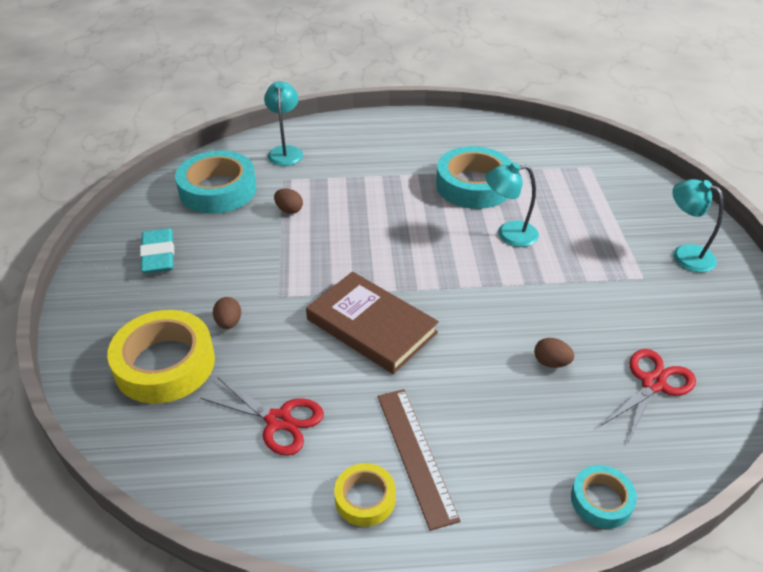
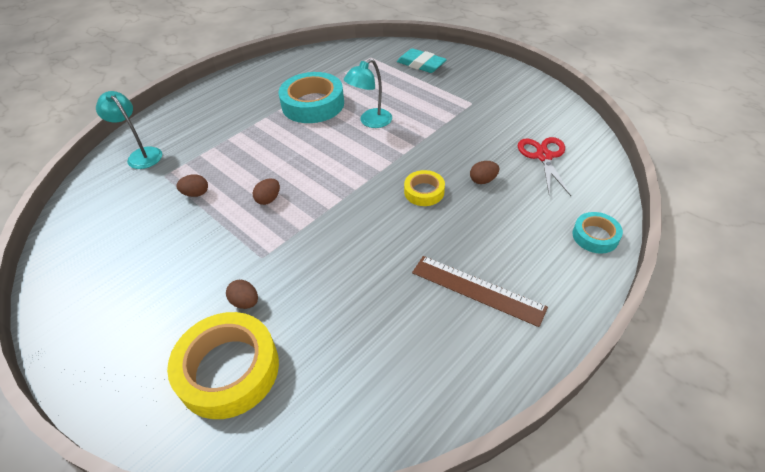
camera: 40 degrees left, 5 degrees up
(158, 255) = (118, 295): turquoise eraser -> turquoise eraser (421, 64)
(218, 190) = (113, 214): turquoise tape -> none
(278, 420) = (367, 339): red scissors -> none
(337, 251) = (268, 199): none -> brown egg
(365, 498) = (482, 341): yellow tape -> yellow tape (424, 192)
(371, 326) = (353, 232): brown book -> none
(685, 254) = (477, 78): turquoise lamp -> none

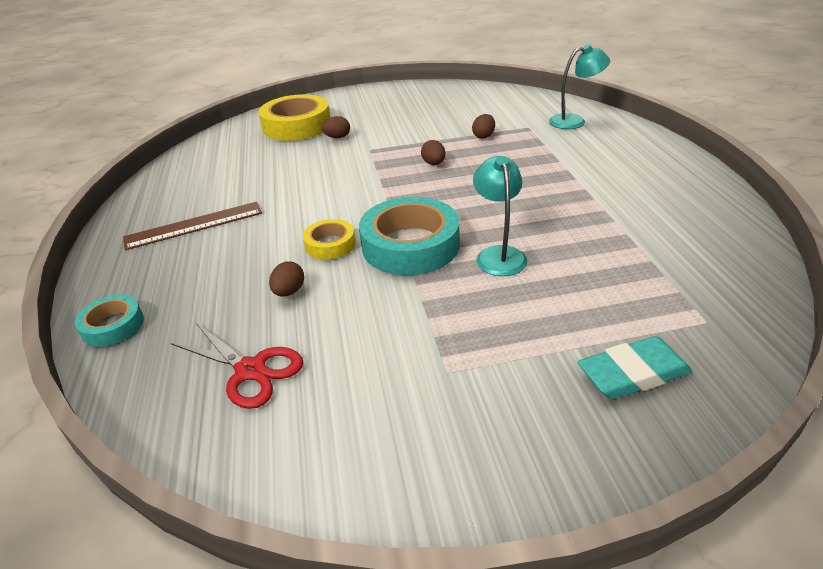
camera: 125 degrees right, 10 degrees down
(313, 104) = (585, 225): turquoise tape -> turquoise tape (410, 245)

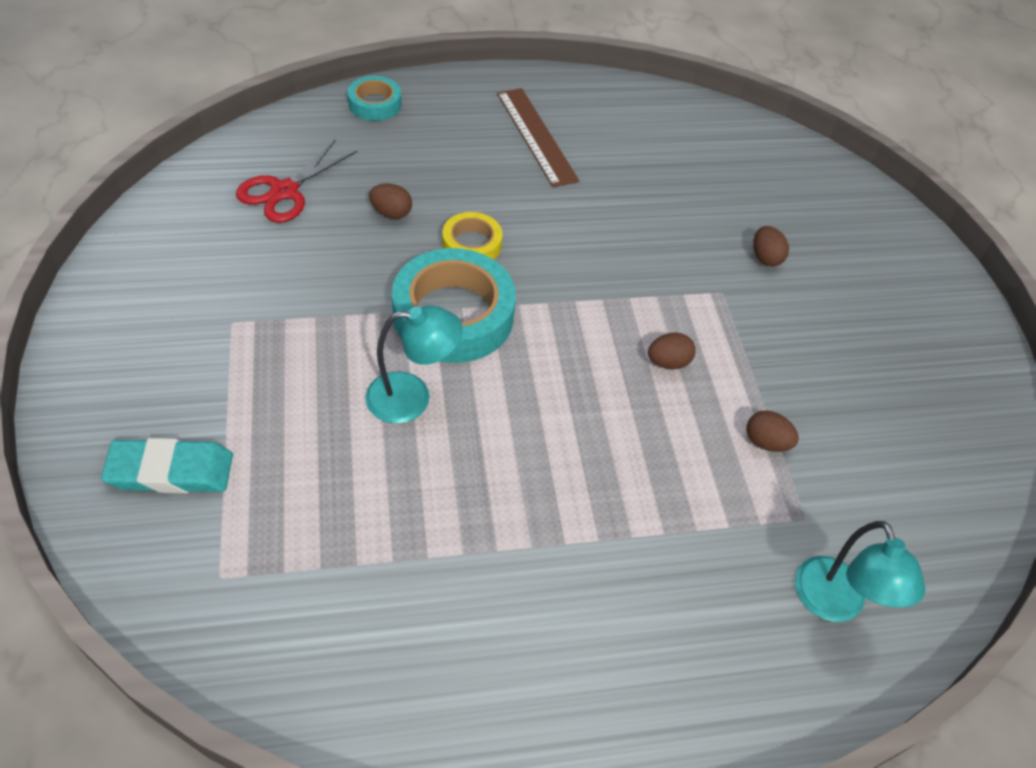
camera: 85 degrees right, 15 degrees up
(297, 126) = (808, 213): yellow tape -> none
(633, 373) = (171, 471): turquoise eraser -> turquoise eraser turned 75 degrees counterclockwise

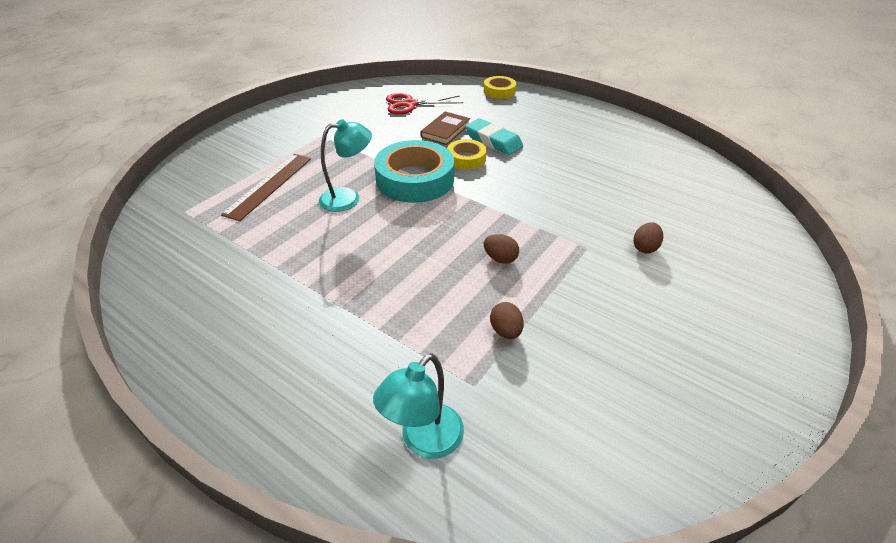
camera: 50 degrees right, 10 degrees down
(171, 471) = (225, 169): turquoise eraser -> turquoise eraser (493, 141)
(375, 104) = (499, 91): turquoise tape -> yellow tape
(391, 213) = (445, 131): brown egg -> brown book
(412, 397) = (348, 198): turquoise lamp -> turquoise lamp turned 60 degrees counterclockwise
(536, 136) = (569, 133): brown ruler -> brown ruler (269, 185)

